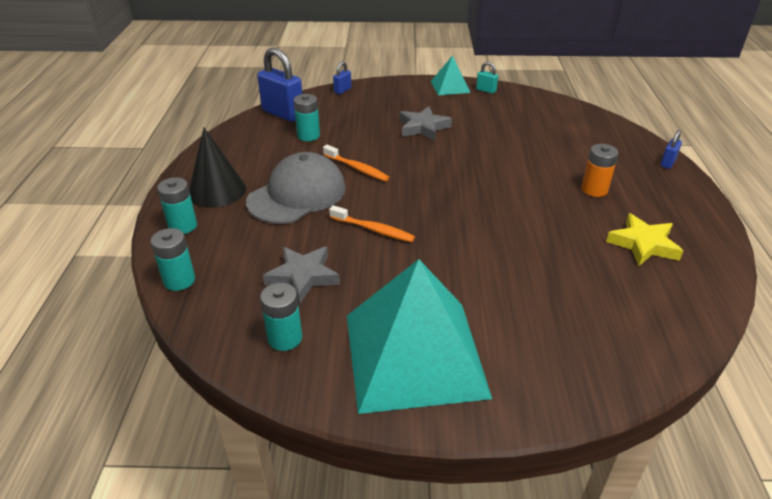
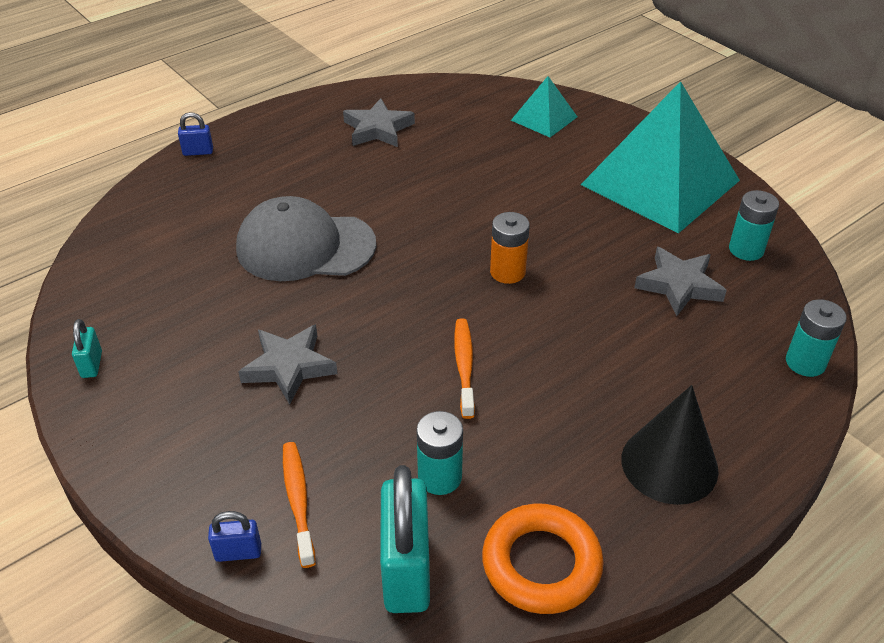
camera: 130 degrees left, 5 degrees up
(183, 226) = (756, 434): turquoise battery -> none
(237, 138) = (541, 564): none -> orange ring
(283, 114) = (406, 570): blue padlock -> turquoise padlock
(297, 195) = (579, 381): grey cap -> grey cap (305, 246)
(373, 229) = (557, 282): orange toothbrush -> orange toothbrush (298, 500)
(450, 87) = (107, 413): turquoise pyramid -> turquoise pyramid (544, 118)
(594, 190) = (309, 178): orange battery -> orange battery (507, 272)
(643, 244) = (378, 129): yellow star -> grey star

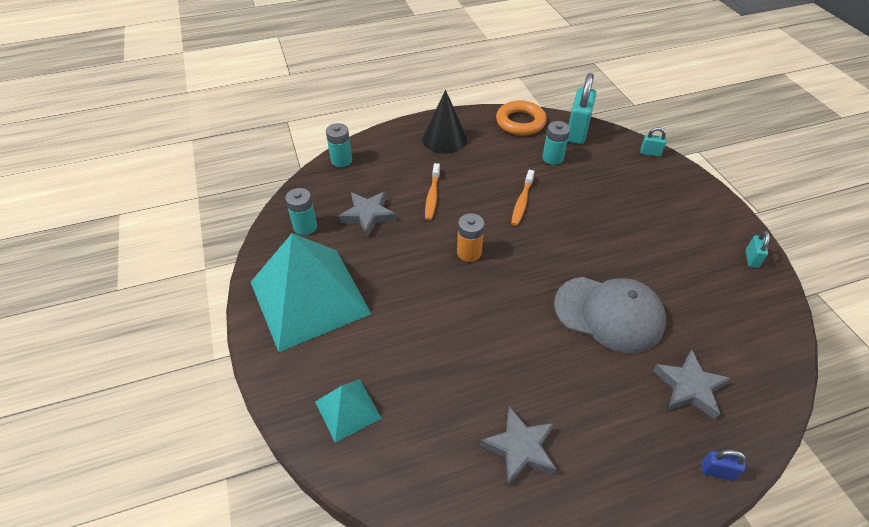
camera: 160 degrees left, 5 degrees up
(238, 552) = (650, 153): blue padlock -> turquoise padlock
(289, 367) = (625, 227): grey star -> grey star (689, 387)
(298, 500) = (622, 164): orange toothbrush -> orange toothbrush (432, 196)

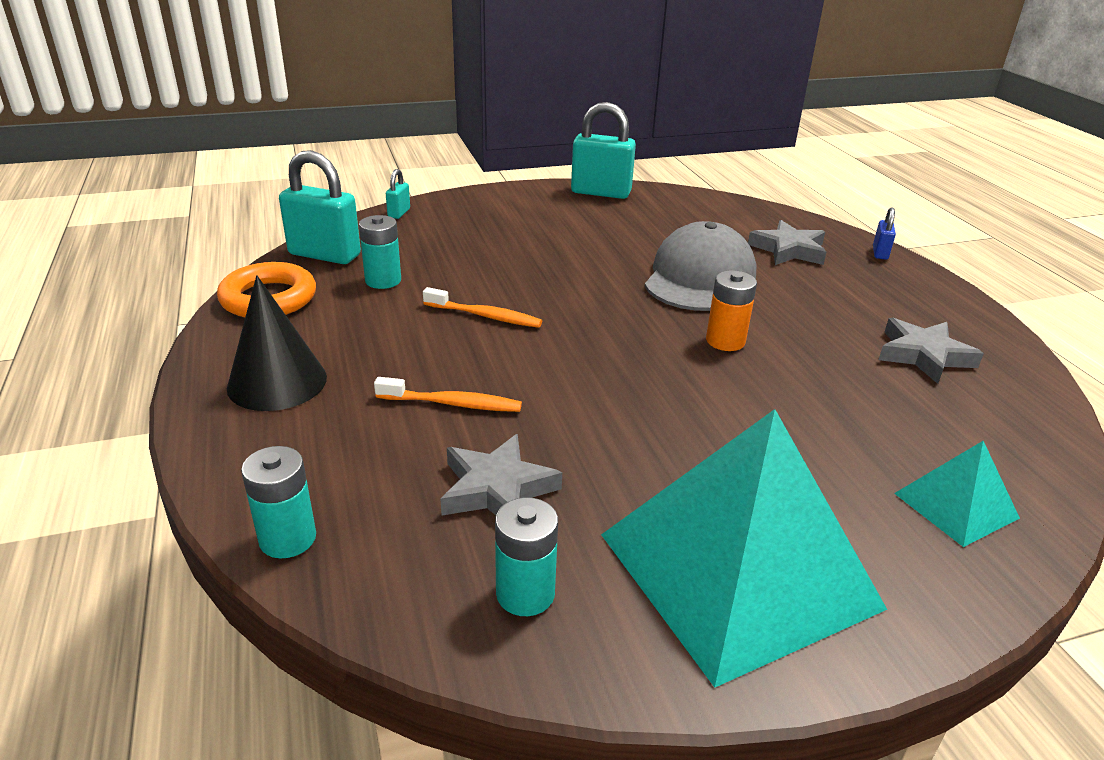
camera: 90 degrees left, 15 degrees down
(469, 252) = (600, 372): orange battery -> orange battery (725, 341)
(751, 259) = (601, 192): turquoise padlock -> turquoise padlock, size x2.11

